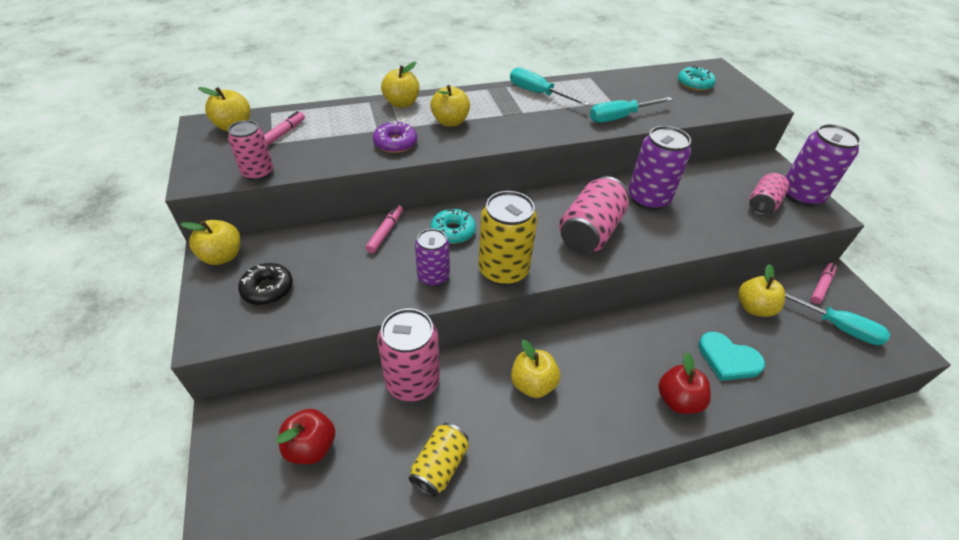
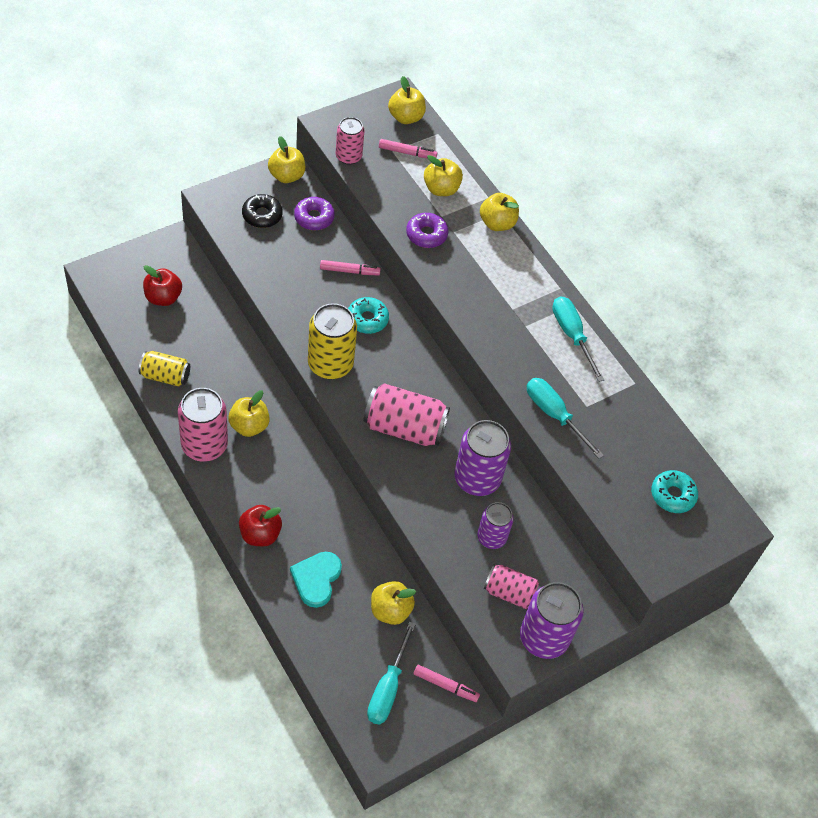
camera: 70 degrees right, 10 degrees up
(298, 245) = (314, 218): none -> purple donut
(412, 381) = (230, 344): pink can -> pink can (204, 445)
(433, 276) = (307, 316): purple can -> purple can (491, 537)
(450, 122) = (480, 268): yellow apple -> yellow apple (441, 189)
(538, 93) = (572, 335): turquoise screwdriver -> turquoise screwdriver turned 45 degrees counterclockwise

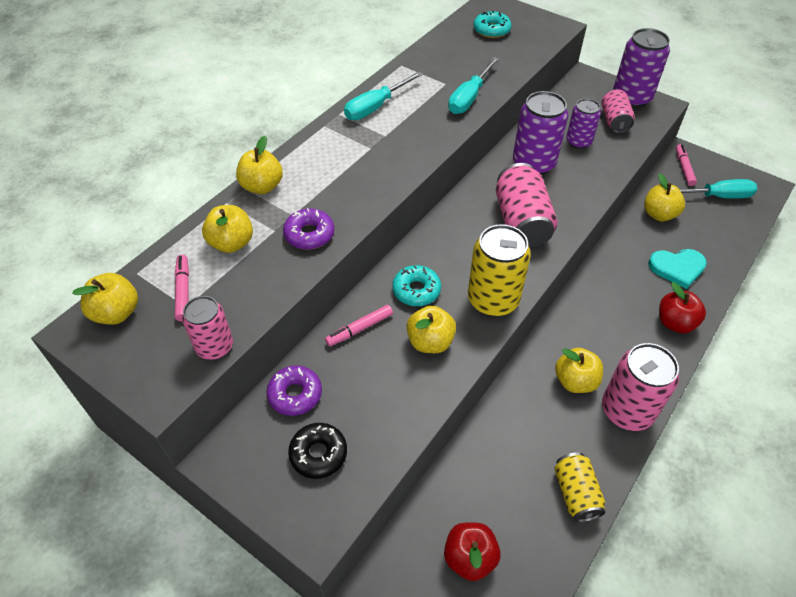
camera: 105 degrees left, 5 degrees down
(286, 176) = (234, 455): yellow apple -> yellow apple (430, 342)
(349, 271) = (359, 329): pink marker -> pink marker turned 105 degrees counterclockwise

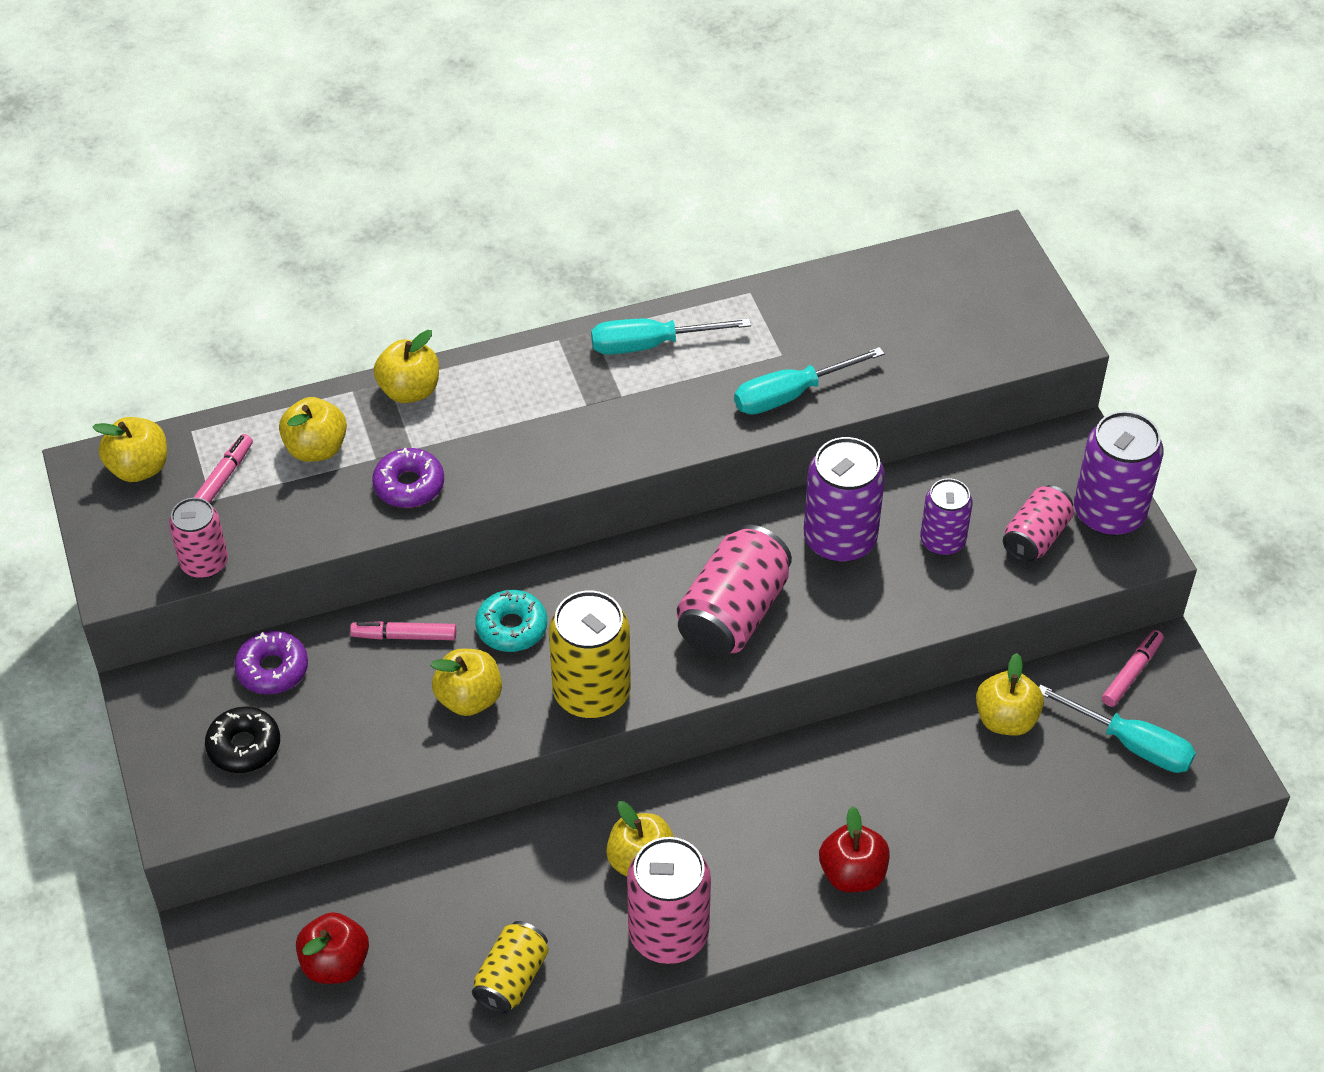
camera: 35 degrees right, 0 degrees up
(491, 30) = (944, 295): turquoise donut -> none
(677, 268) = (942, 807): turquoise heart -> none

